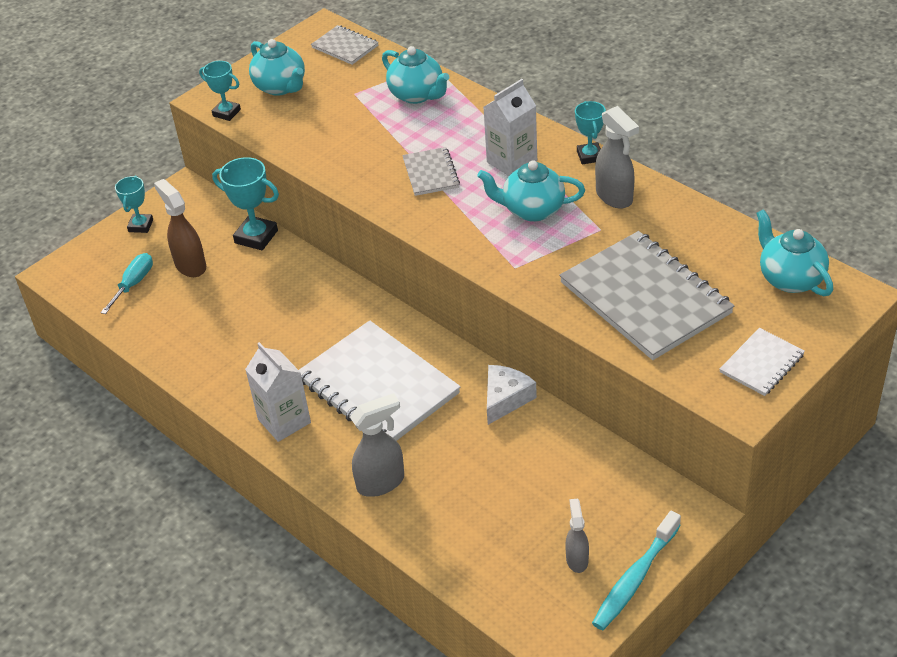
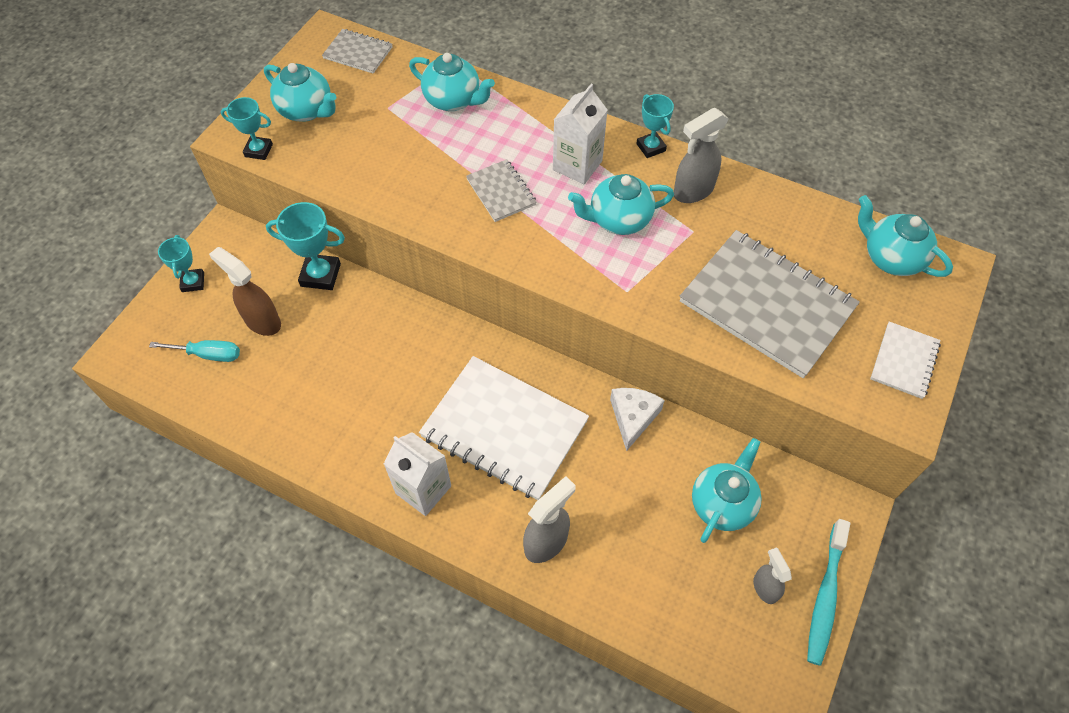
camera: 20 degrees left, 15 degrees up
(133, 284) = (208, 354): turquoise screwdriver -> turquoise screwdriver turned 90 degrees clockwise
(564, 484) = (722, 503): none -> turquoise teapot
(614, 197) = (692, 191): grey spray bottle -> grey spray bottle turned 105 degrees clockwise

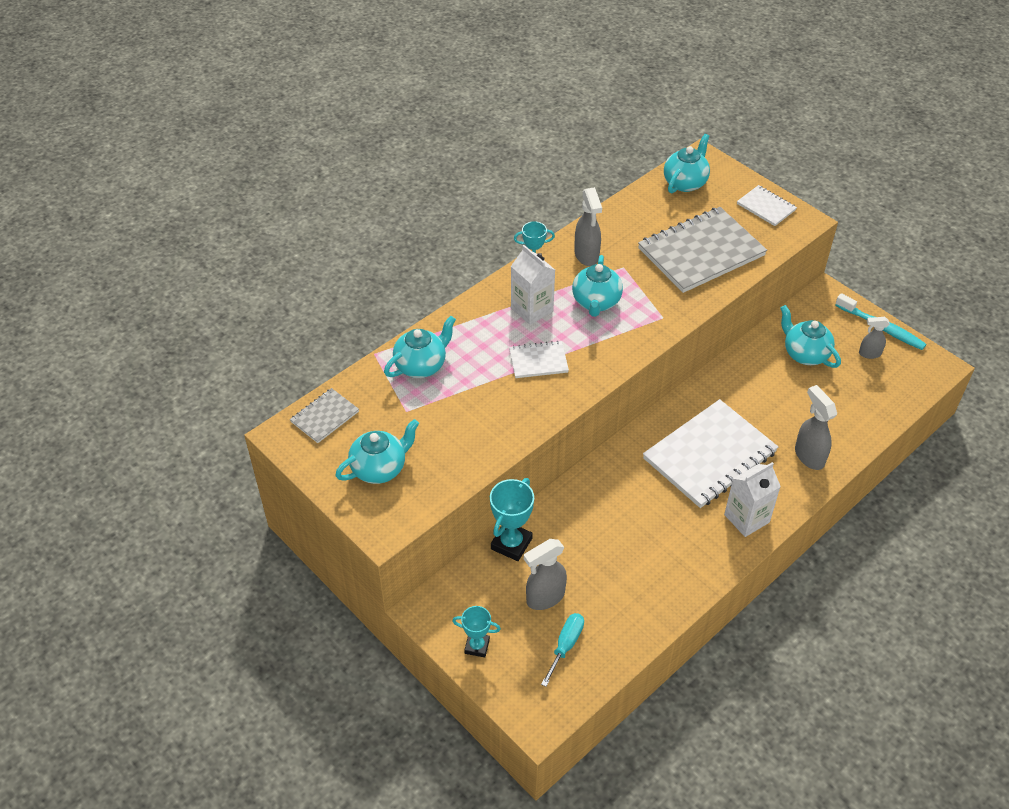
camera: 70 degrees left, 10 degrees down
(258, 150) = (412, 513): turquoise trophy -> none
(262, 321) = (544, 597): brown spray bottle -> grey spray bottle
(501, 192) = (538, 361): grey notebook -> white notebook
(633, 417) = (724, 379): white cheese -> none
(891, 258) = (685, 182): turquoise teapot -> turquoise teapot turned 150 degrees clockwise

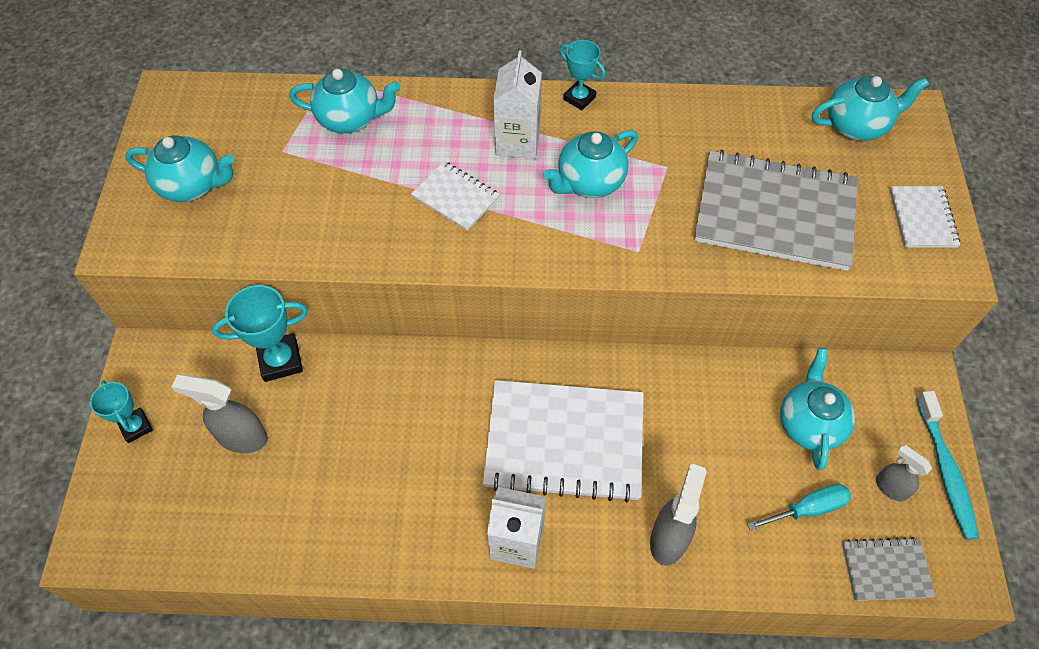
camera: 45 degrees right, 10 degrees up
(325, 417) = (215, 103): grey notebook -> grey notebook (886, 570)
(565, 645) = (199, 500): turquoise screwdriver -> turquoise screwdriver (808, 509)
(586, 255) = (644, 128): grey spray bottle -> none

